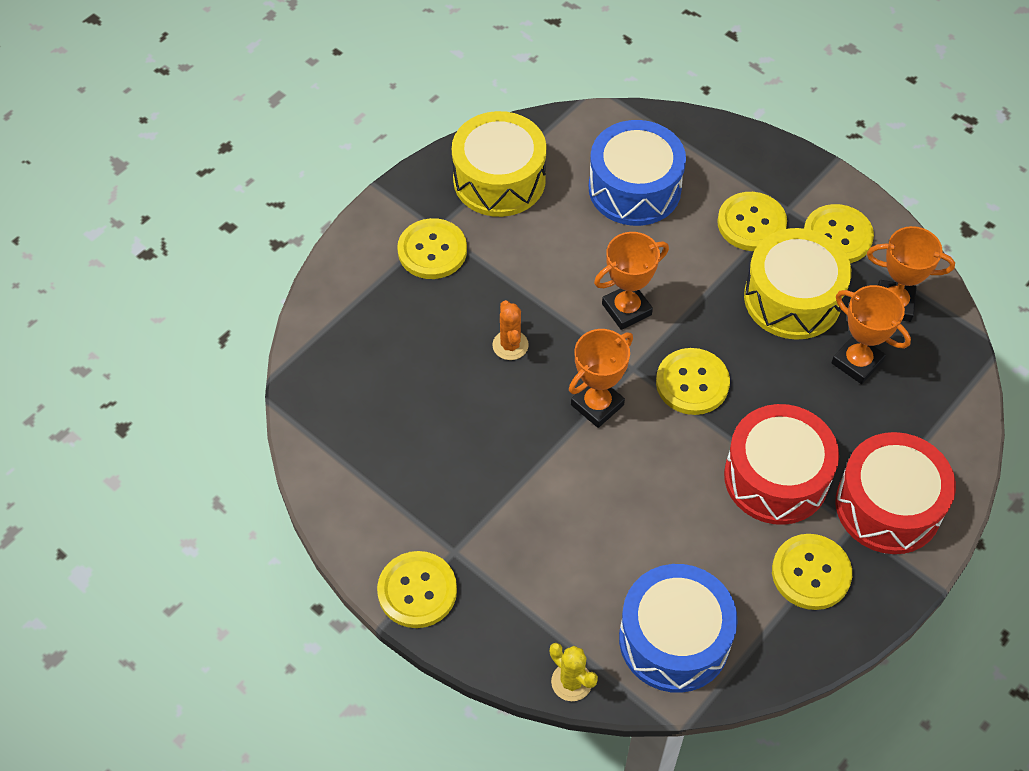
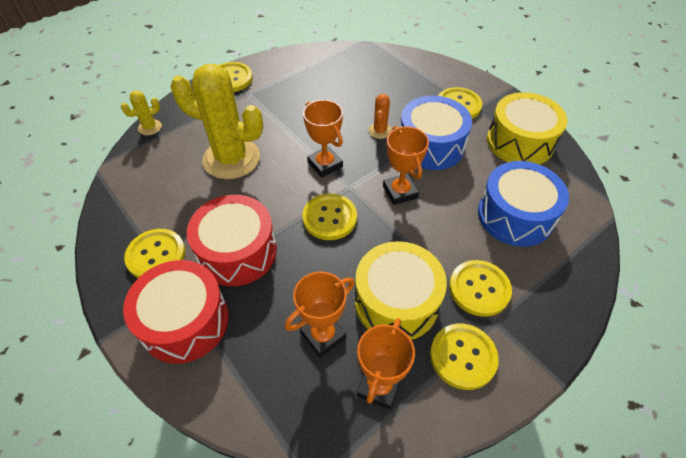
camera: 100 degrees right, 5 degrees down
(510, 345) = (380, 131): orange cactus -> orange cactus turned 75 degrees counterclockwise
(614, 532) = (231, 159): none -> yellow cactus
(674, 639) = (149, 174): blue drum -> blue drum (431, 145)

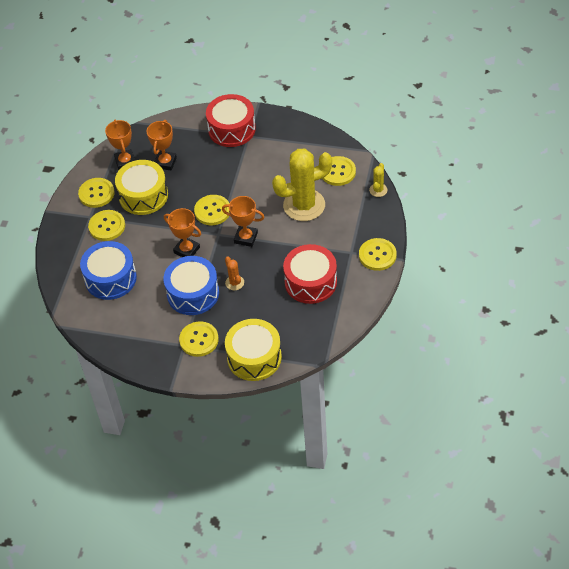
camera: 145 degrees right, 0 degrees up
(156, 255) = (279, 140): yellow button -> yellow button (338, 172)
(237, 252) = (242, 166): red drum -> red drum (310, 282)
(520, 142) = (137, 335): yellow drum -> yellow drum (254, 357)

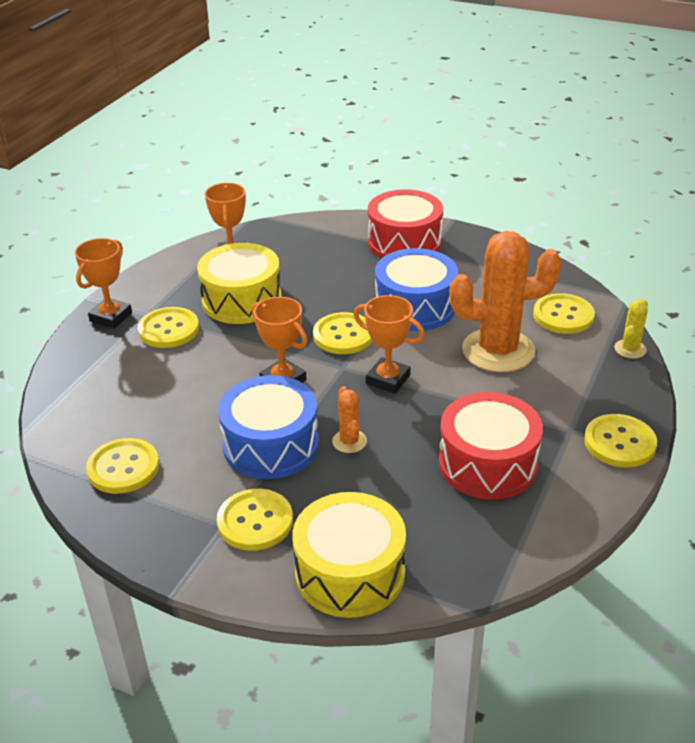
camera: 10 degrees right, 15 degrees down
(96, 193) = (172, 287): yellow button -> yellow button (123, 468)
(110, 278) = (142, 399): blue drum -> blue drum (415, 307)
(165, 162) = (291, 266): orange trophy -> orange trophy (111, 317)
(304, 205) = (498, 350): yellow cactus -> orange cactus

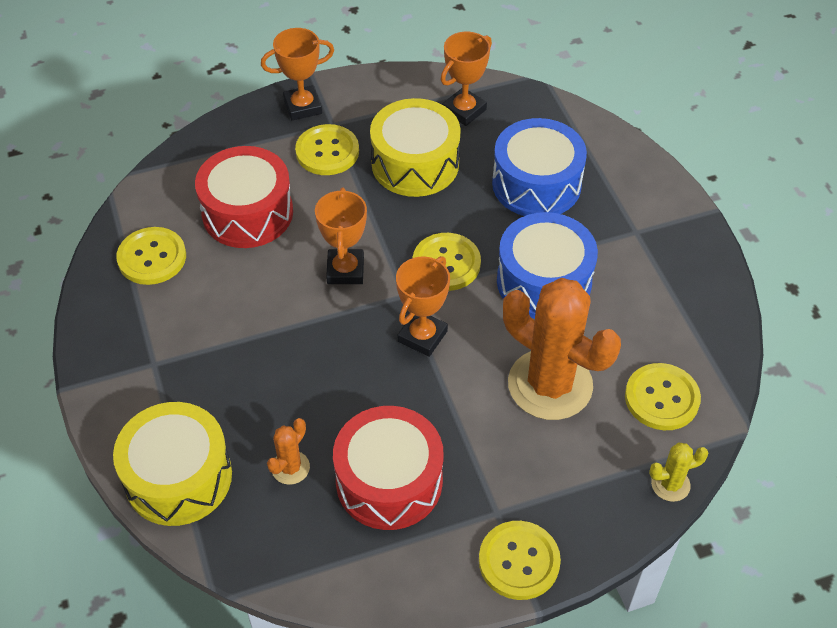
camera: 45 degrees right, 15 degrees up
(255, 521) = (174, 378): yellow button -> none
(271, 445) = (263, 323): blue drum -> blue drum (536, 184)
(349, 441) = (319, 368): orange cactus -> orange cactus (290, 468)
(388, 379) = (422, 336): orange trophy -> orange trophy turned 45 degrees clockwise
(404, 242) = (631, 203): red drum -> red drum (247, 213)

